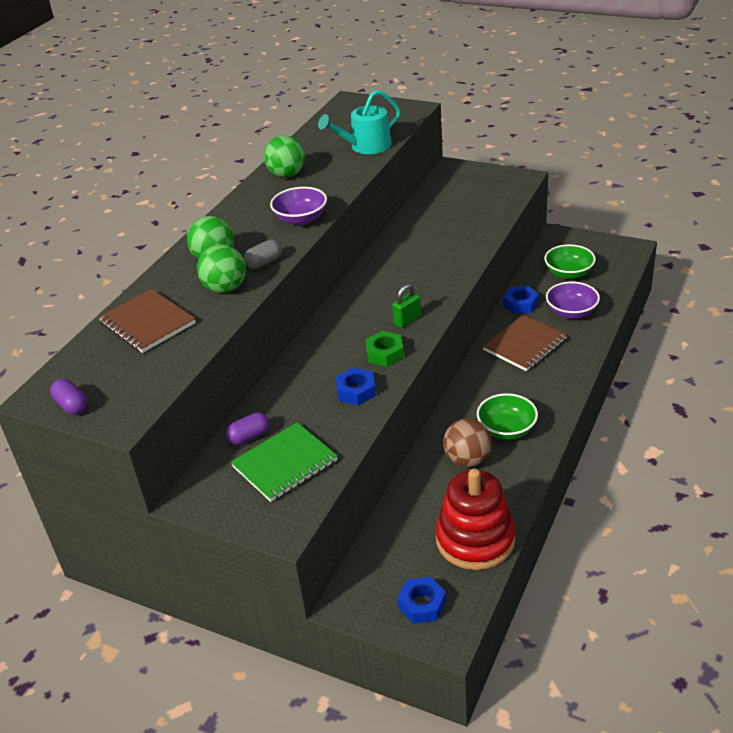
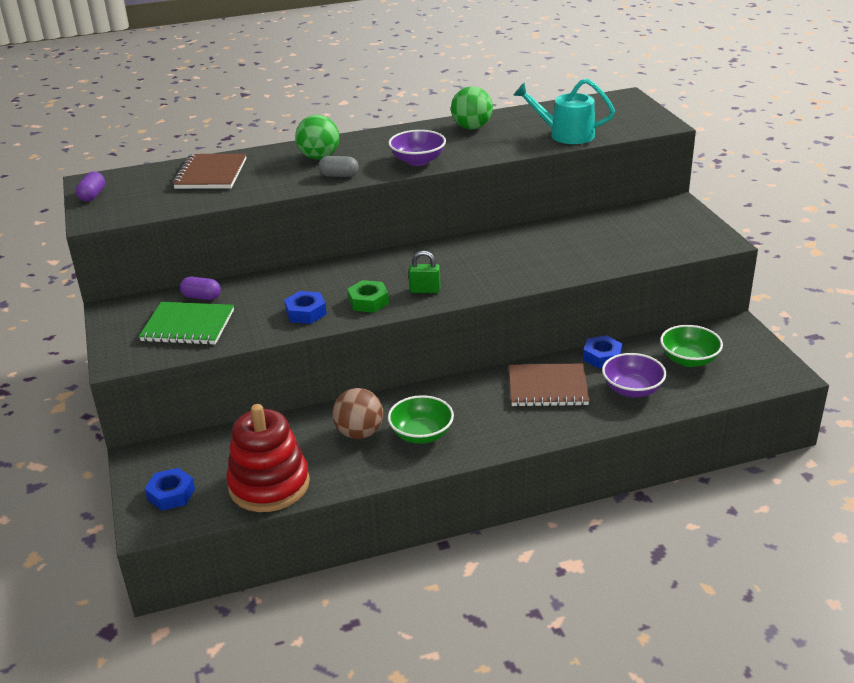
camera: 45 degrees right, 5 degrees down
(225, 288) = (287, 178): green ball -> none

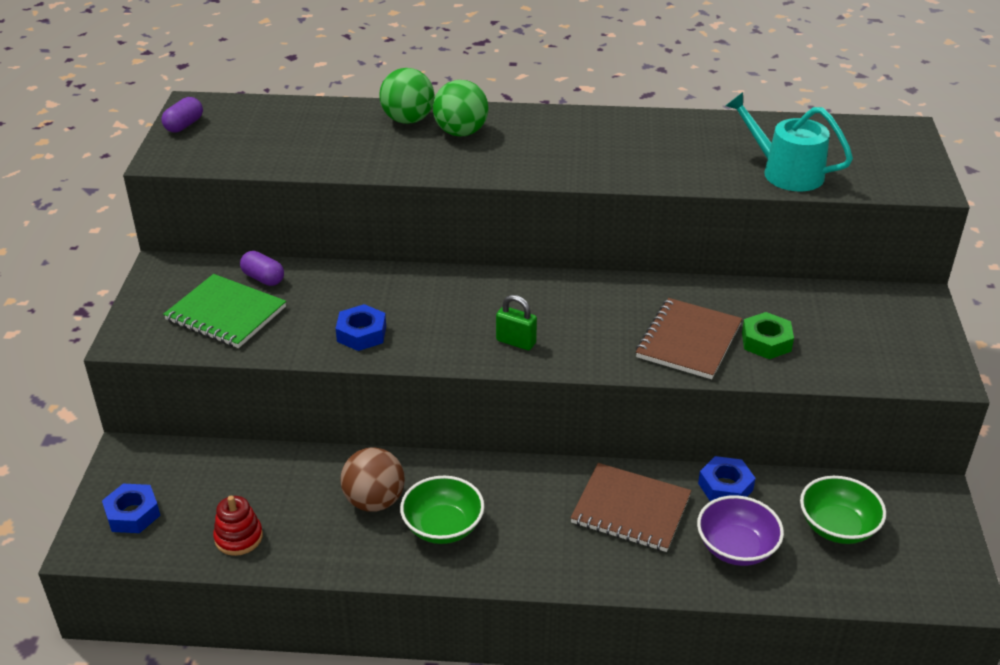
camera: 20 degrees right, 5 degrees up
(211, 174) = (326, 126): brown notebook -> brown notebook (688, 341)
(269, 485) = (238, 537): red stacking toy -> red stacking toy, size x0.49
(339, 175) = (466, 166): grey capsule -> none
(368, 302) = (441, 339): green nut -> green nut (766, 342)
(418, 161) = (573, 167): purple bowl -> none
(472, 127) = (672, 132): green ball -> green ball (408, 120)

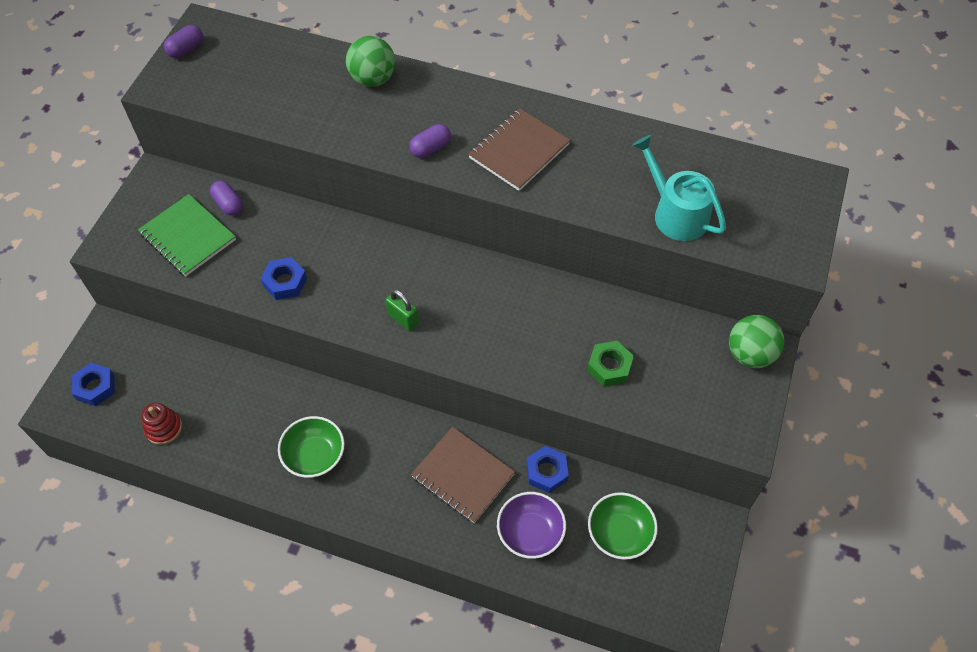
camera: 15 degrees right, 20 degrees up
(374, 501) = (272, 418): brown ball -> none
(461, 132) = (411, 104): green ball -> green ball (750, 354)
(500, 162) = (430, 148): none -> purple capsule
(688, 341) = (544, 351): brown notebook -> brown notebook (519, 151)

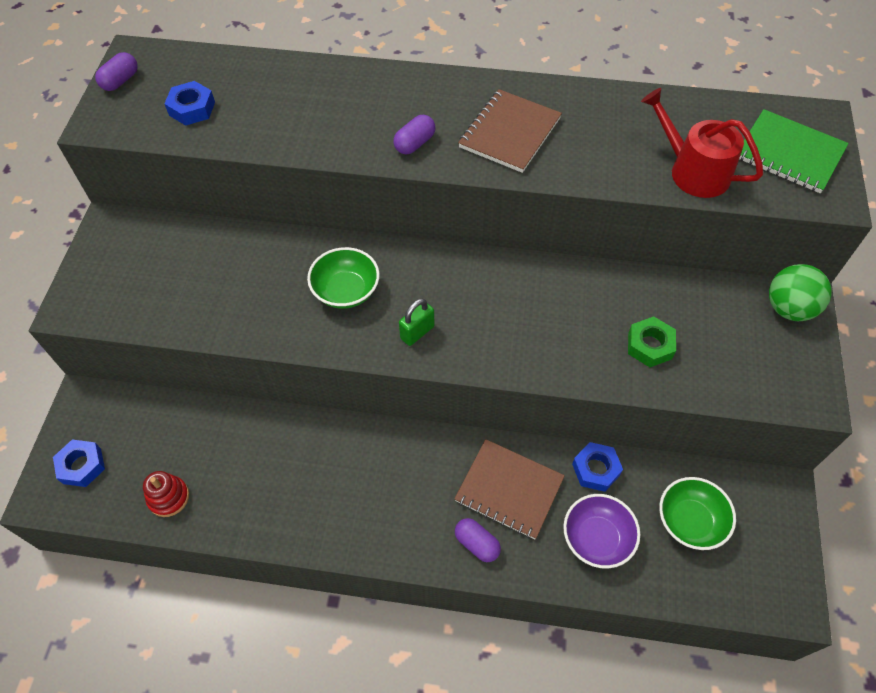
camera: 10 degrees left, 0 degrees up
(188, 237) = (159, 283): green notebook -> green notebook (789, 153)
(228, 204) = (196, 242): purple capsule -> purple capsule (477, 544)
(285, 282) = (278, 314): blue nut -> blue nut (192, 108)
(314, 456) = (344, 497): green bowl -> green bowl (346, 291)
(373, 79) = (333, 83): green ball -> none
(403, 319) = (417, 332): green padlock -> green padlock turned 75 degrees counterclockwise
(676, 213) = (693, 171): turquoise watering can -> red watering can

